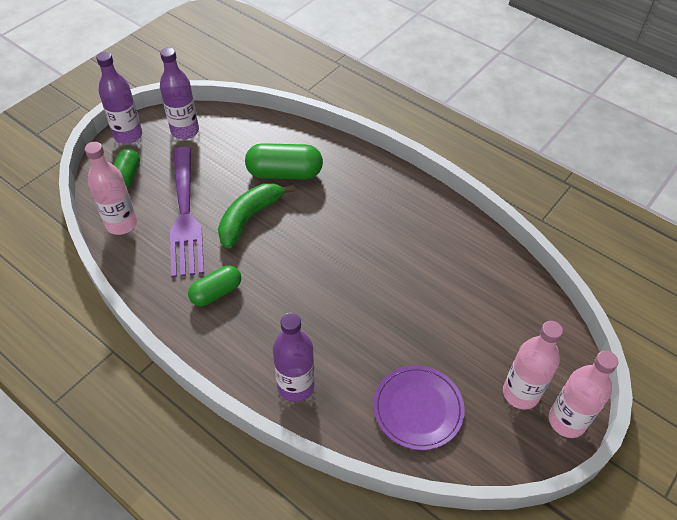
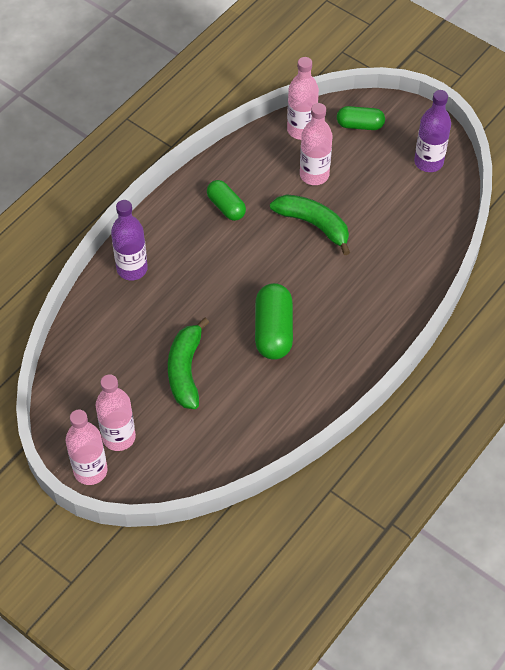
camera: 90 degrees right, 5 degrees up
(128, 135) = (417, 118): purple bottle -> none
(185, 215) = (314, 175): purple fork -> pink bottle
(284, 173) = (375, 250): green capsule -> green capsule (273, 330)
(418, 408) = (108, 356): purple plate -> none
(430, 330) = (185, 370): none -> green banana

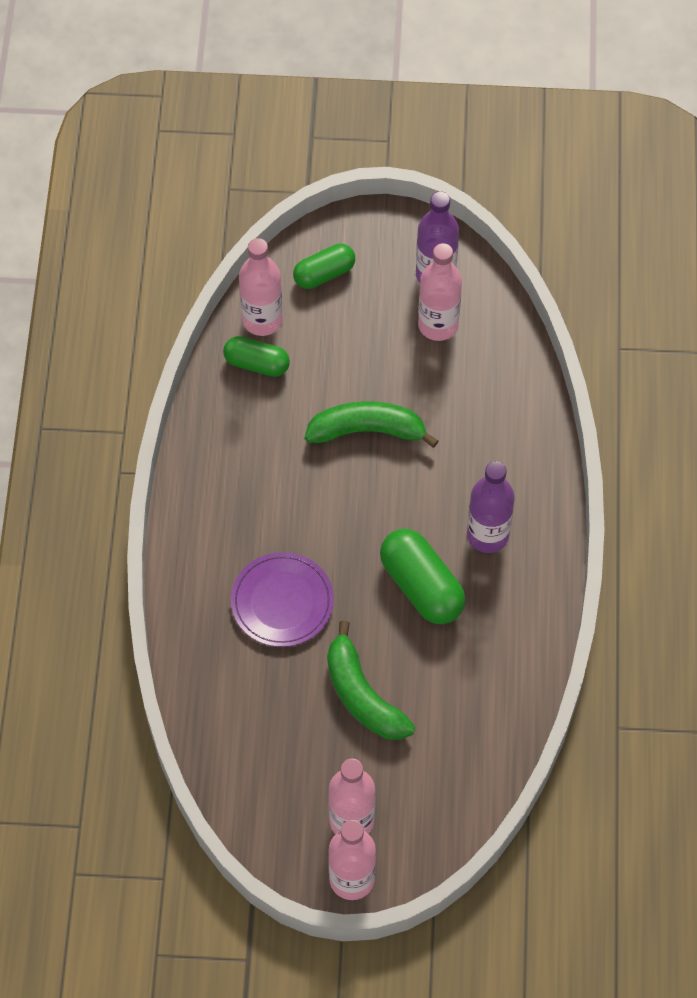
camera: 35 degrees left, 5 degrees up
(132, 269) = (205, 614): purple bottle -> purple bottle (487, 535)
(182, 289) = (282, 602): none -> purple plate
(226, 207) = (251, 470): green capsule -> green capsule (256, 364)
(314, 175) = (320, 368): pink bottle -> pink bottle (438, 325)

